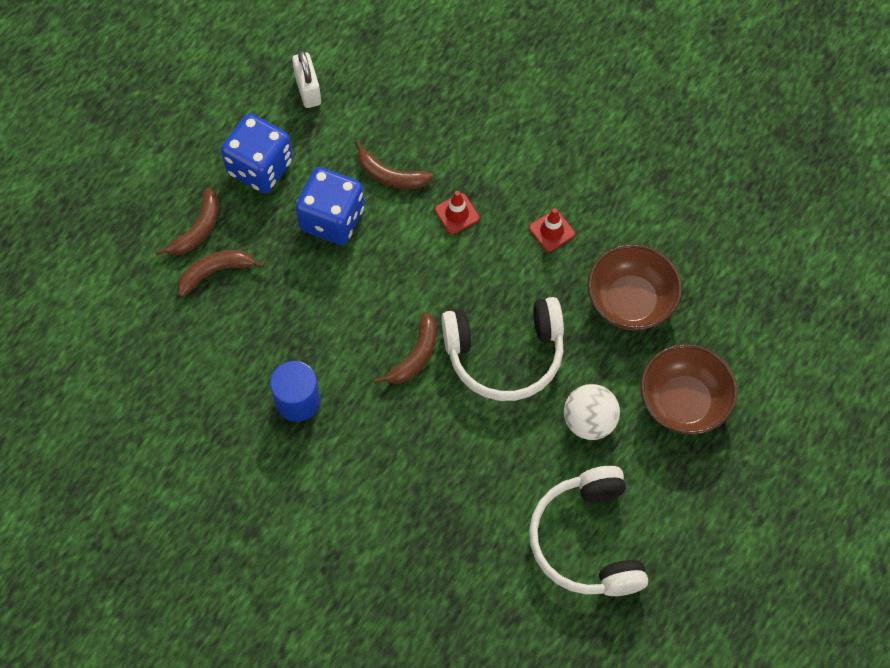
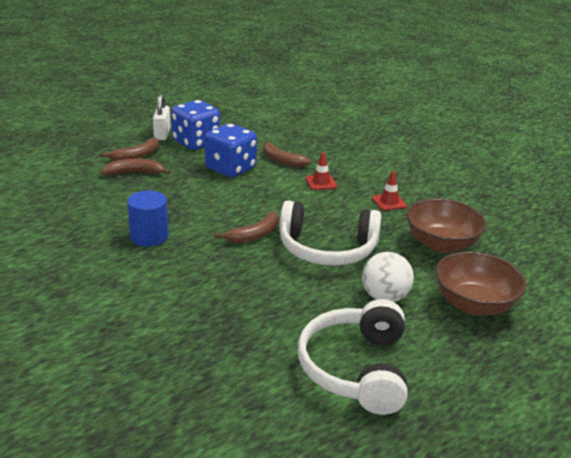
camera: 15 degrees right, 35 degrees down
(308, 90) = (247, 123): white padlock -> white padlock (162, 134)

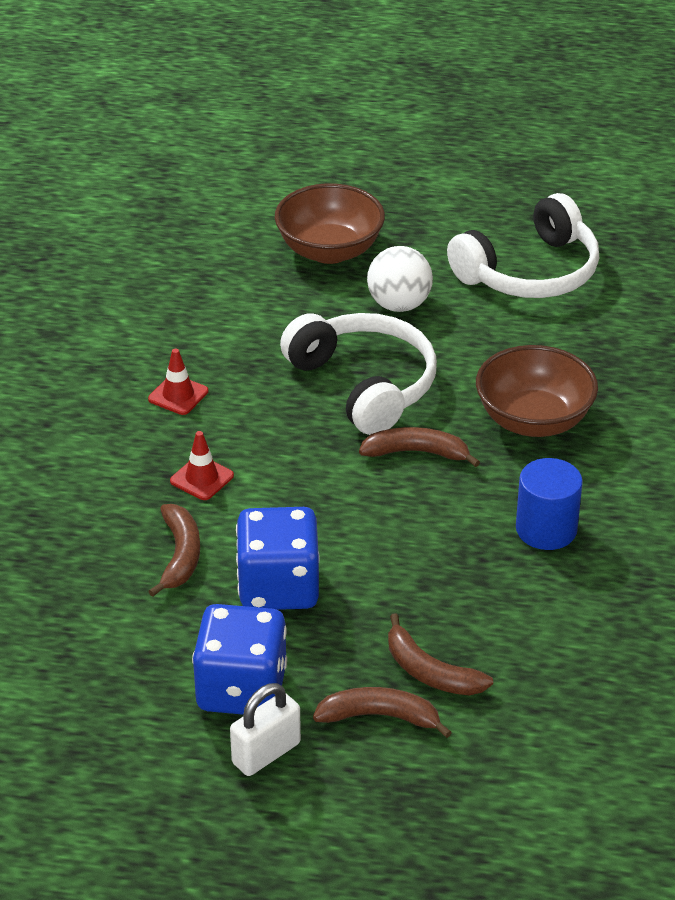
camera: 130 degrees left, 10 degrees up
(441, 244) = (234, 314): brown bowl -> brown bowl (533, 420)

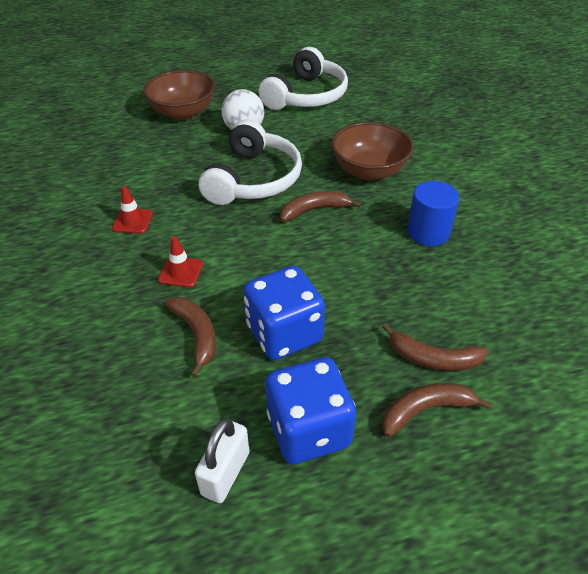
camera: 25 degrees left, 5 degrees up
(266, 753) = (364, 482): white padlock -> white padlock (225, 473)
(365, 384) = (253, 179): white headphones -> white headphones turned 75 degrees clockwise

